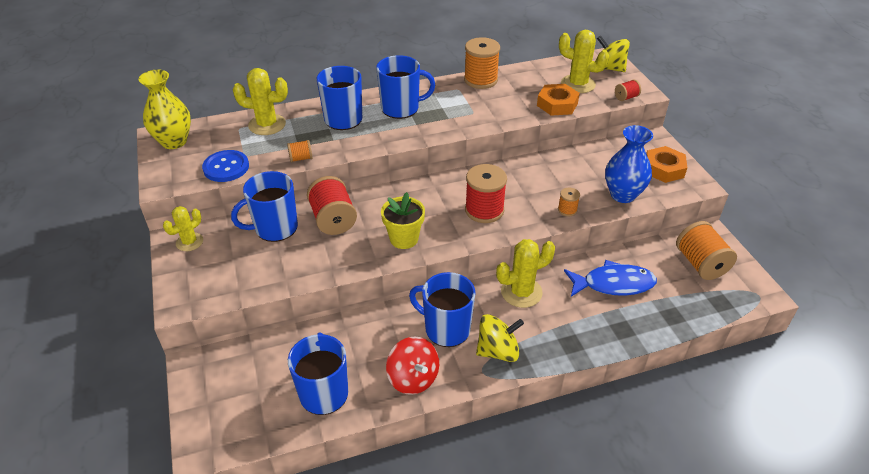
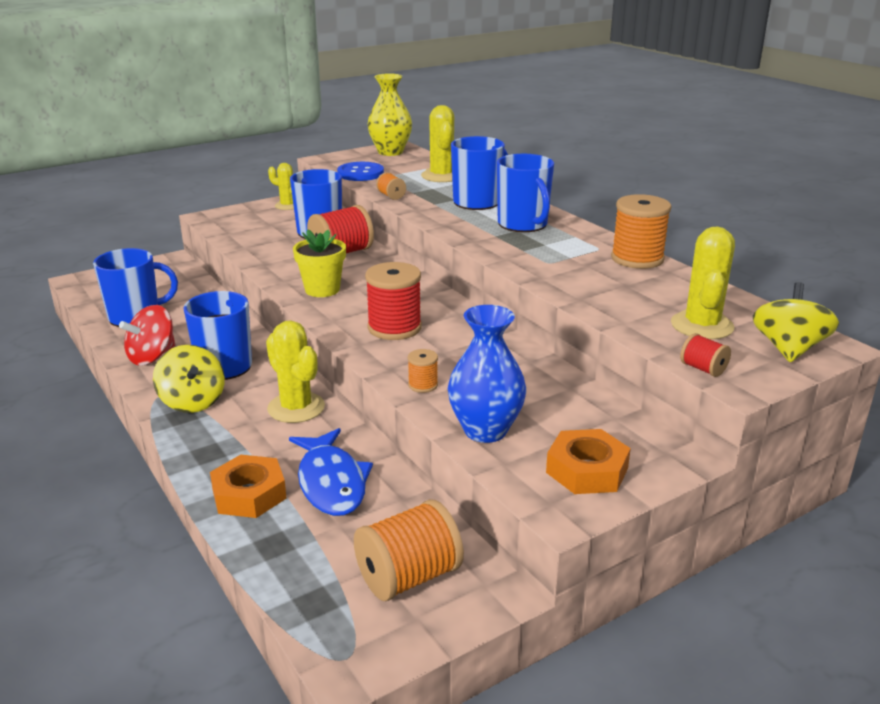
camera: 75 degrees right, 15 degrees down
(557, 104) = (623, 314): orange nut -> orange nut (249, 494)

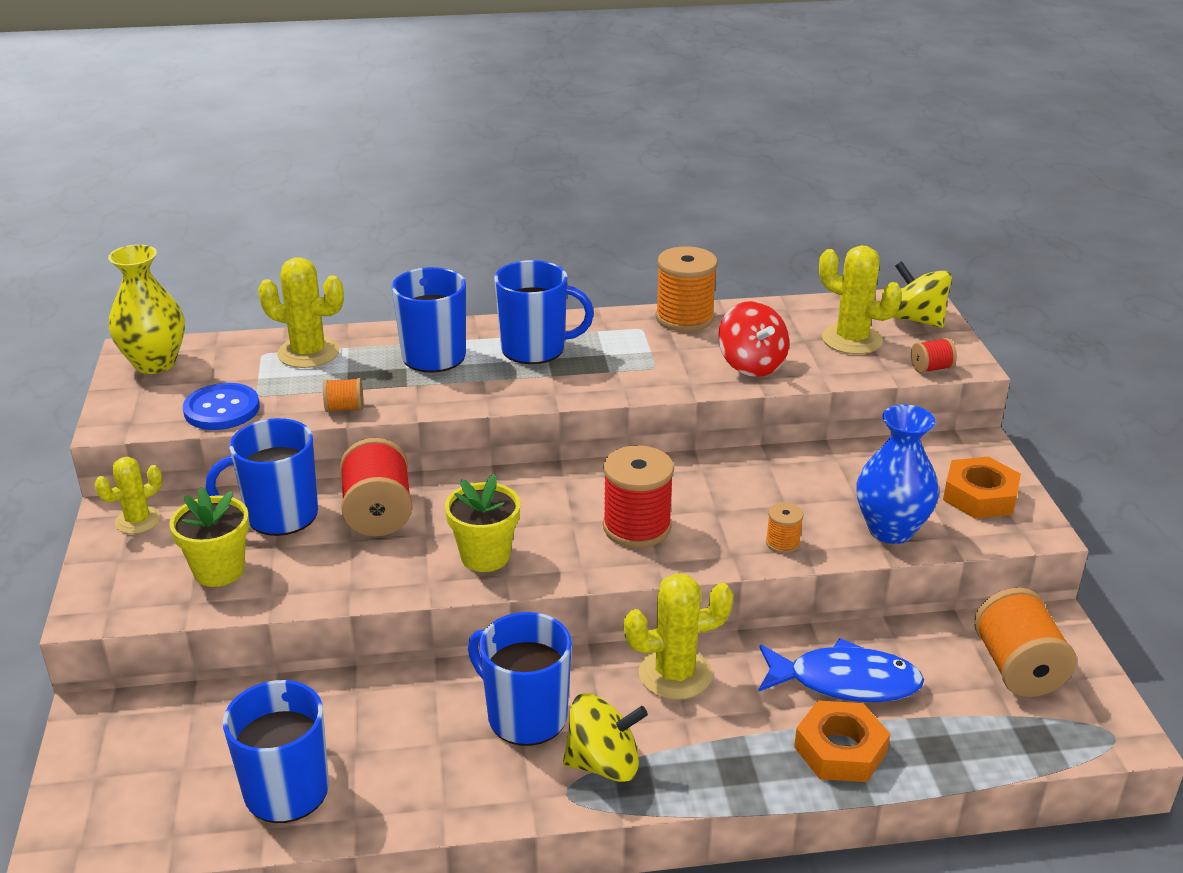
camera: 65 degrees left, 5 degrees up
(152, 357) = (444, 787): red spinning top -> red spinning top (751, 365)
(258, 232) = (219, 570): none -> yellow flower pot

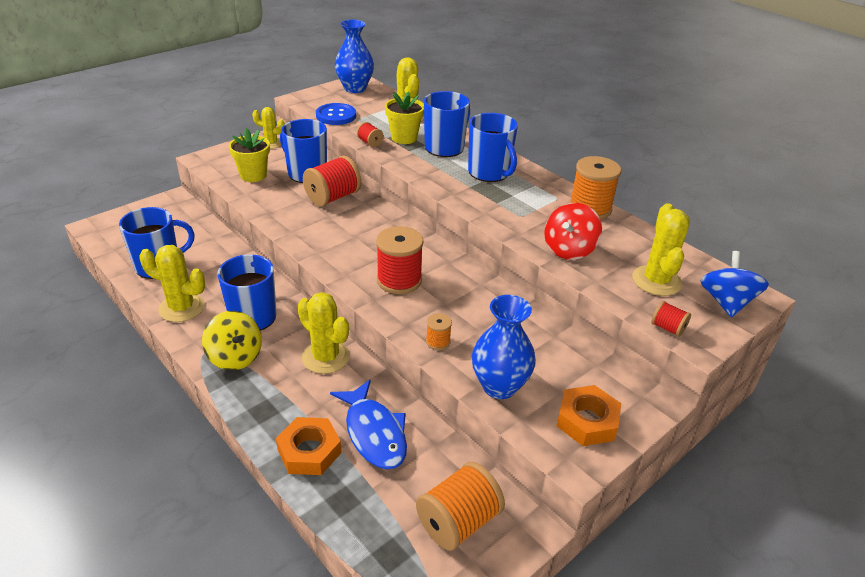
camera: 55 degrees right, 5 degrees up
(155, 363) = (355, 88): yellow vase -> blue vase
(344, 408) = (370, 142): orange spool -> red spool
(433, 791) = (181, 308): none -> yellow cactus
(485, 556) = (327, 240): yellow flower pot -> yellow flower pot (404, 138)
(916, 319) = (726, 302): yellow spinning top -> blue spinning top

